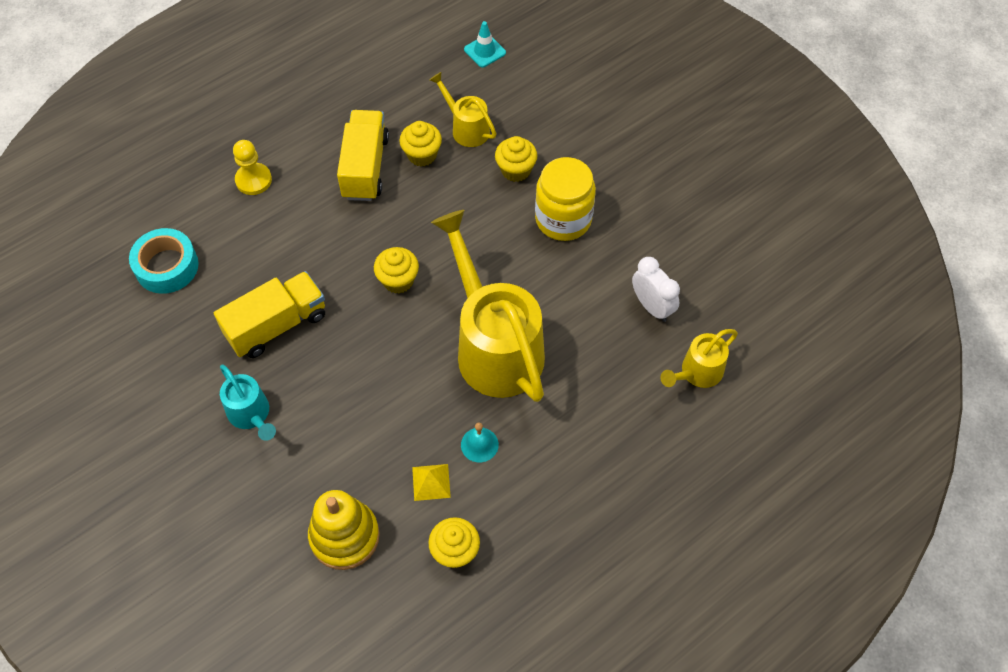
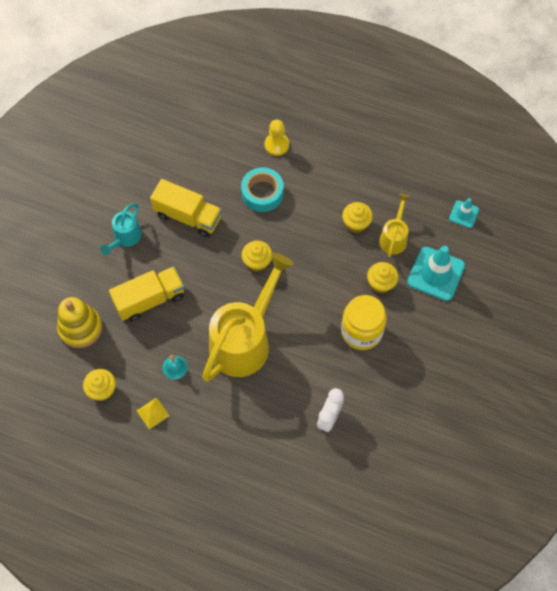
camera: 60 degrees right, 5 degrees up
(167, 266) = (191, 138): turquoise tape -> turquoise tape (262, 193)
(365, 167) = (325, 198): yellow truck -> yellow truck (150, 300)
(431, 482) = (137, 354): yellow pyramid -> yellow pyramid (152, 413)
(539, 113) = (436, 274): none -> turquoise traffic cone
(697, 373) = (297, 469): yellow watering can -> none

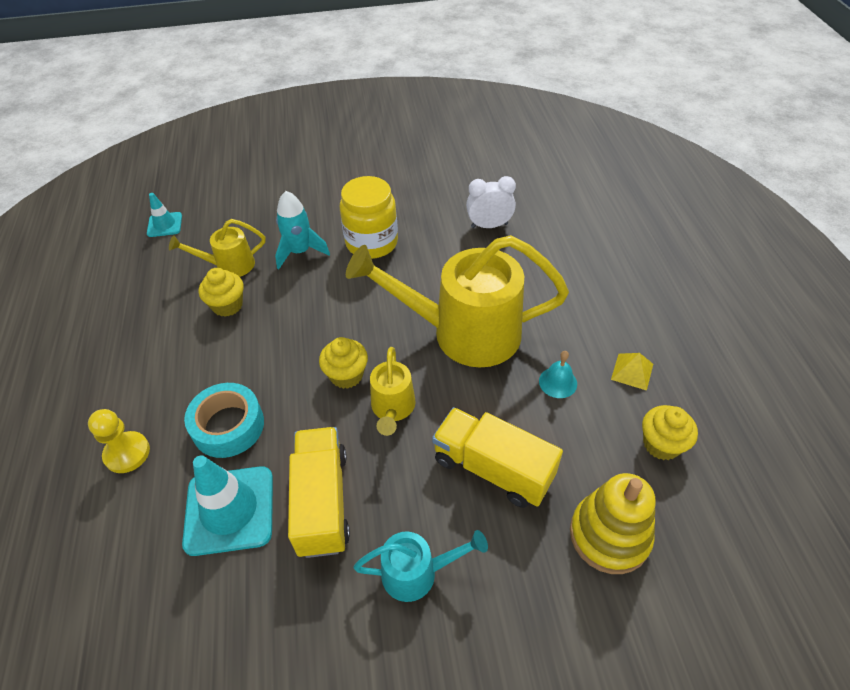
camera: 120 degrees left, 15 degrees down
(218, 273) = (392, 409): none -> yellow watering can
(381, 283) = (300, 252): yellow cupcake -> turquoise rocket
(436, 274) = (259, 217): turquoise traffic cone -> turquoise traffic cone (229, 510)

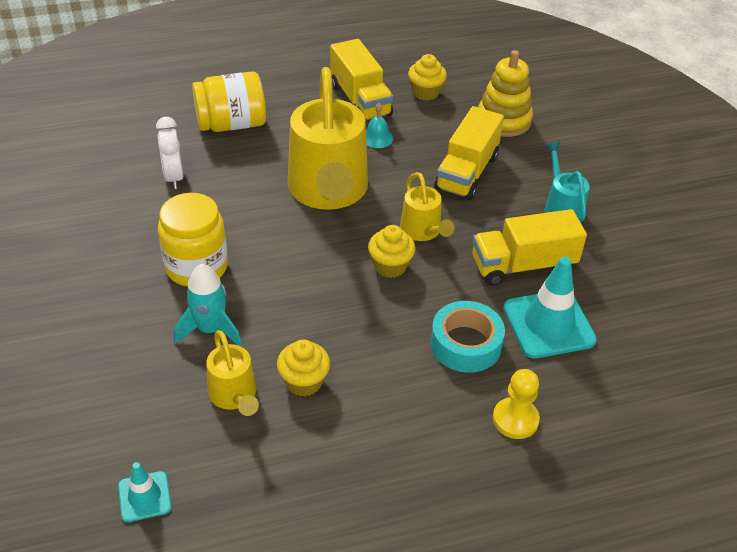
camera: 100 degrees left, 5 degrees down
(392, 409) = (423, 232): yellow watering can -> yellow watering can turned 75 degrees clockwise
(572, 261) = (231, 124): none -> yellow jar
(632, 371) = (360, 100): yellow pyramid -> yellow truck

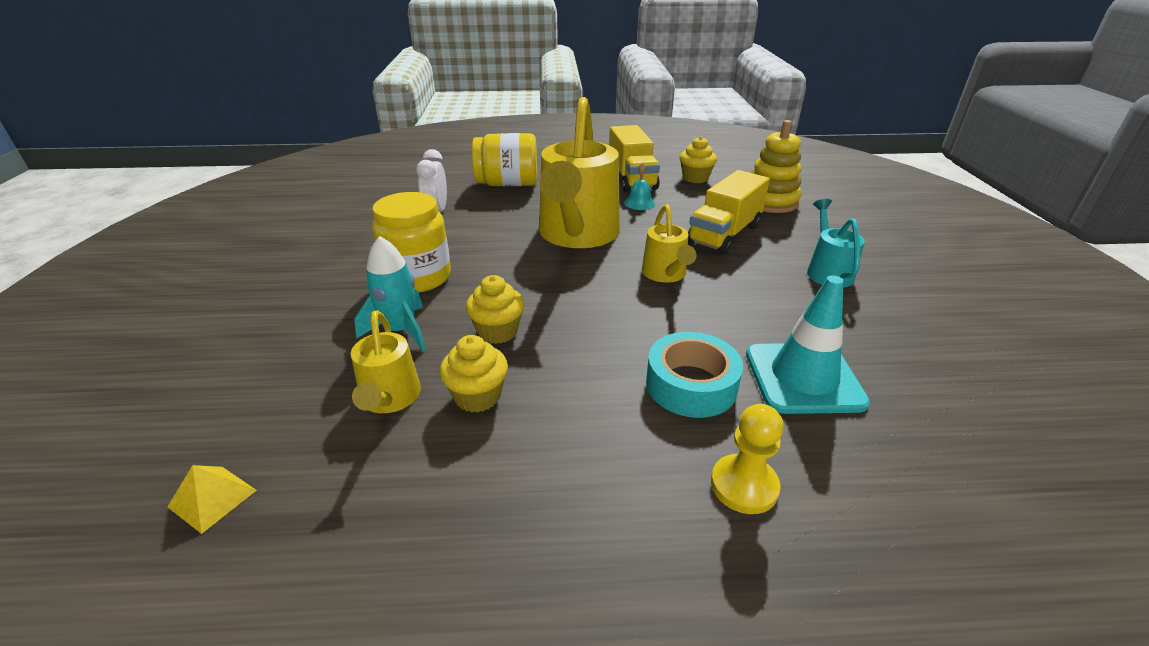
camera: 15 degrees right, 10 degrees down
(144, 496) = (212, 498): turquoise traffic cone -> yellow pyramid
(390, 266) = (620, 299): yellow cupcake -> yellow cupcake (497, 332)
(523, 265) = (776, 316): yellow truck -> none

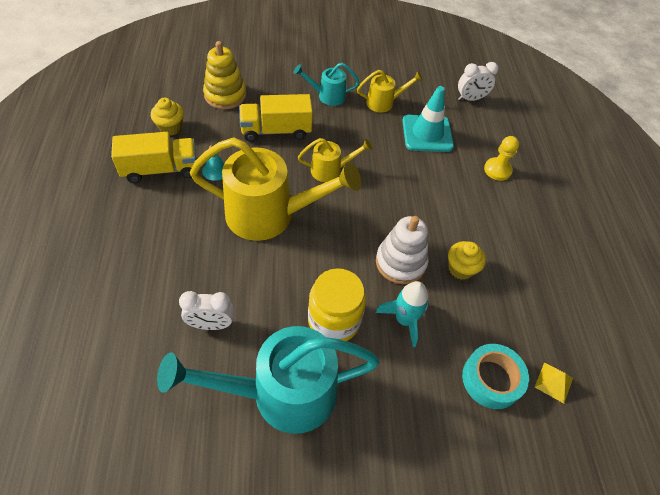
camera: 95 degrees left, 20 degrees up
(345, 248) = (280, 393): none -> turquoise watering can
(389, 399) = (470, 313): yellow watering can -> yellow watering can (384, 103)
(497, 332) = (400, 262): yellow cupcake -> white stacking toy
(508, 184) = (152, 267): yellow jar -> none
(691, 385) = (438, 176): turquoise tape -> turquoise tape (491, 379)
(724, 234) = (276, 131): yellow truck -> yellow truck turned 135 degrees clockwise
(978, 462) = (470, 99): none -> white clock

